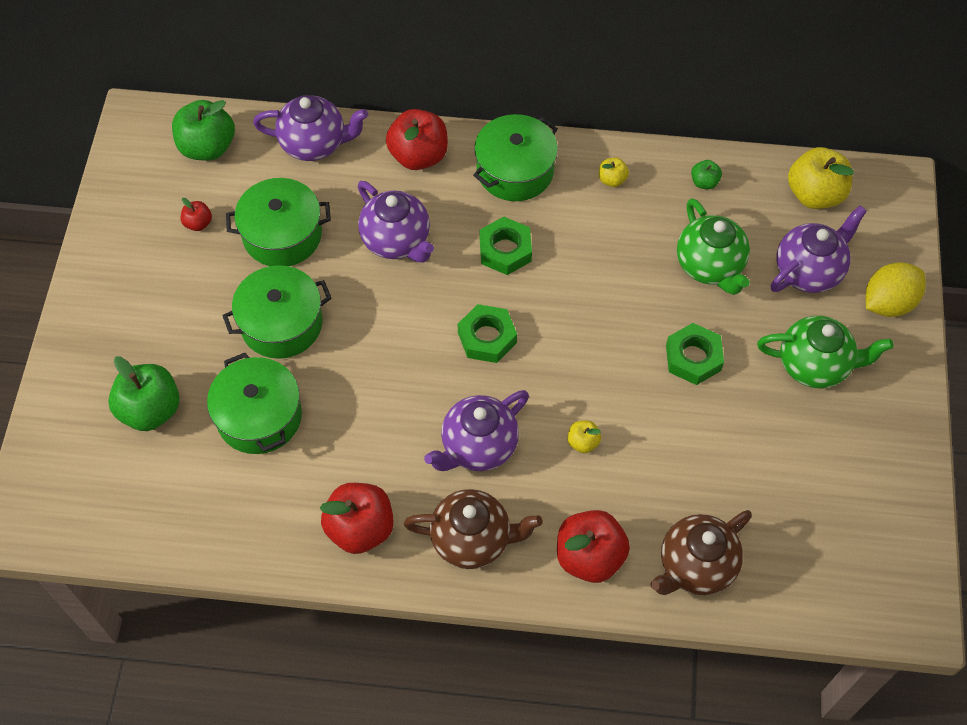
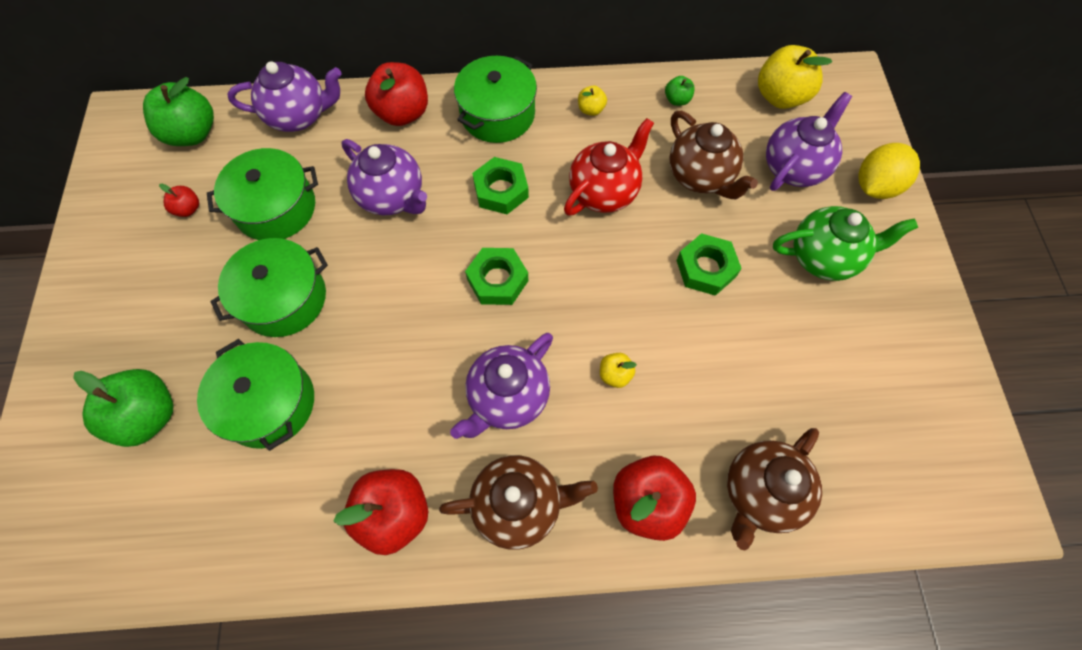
camera: 10 degrees left, 5 degrees up
(608, 267) = (604, 192): none -> red teapot
(710, 266) = (700, 176): green teapot -> brown teapot

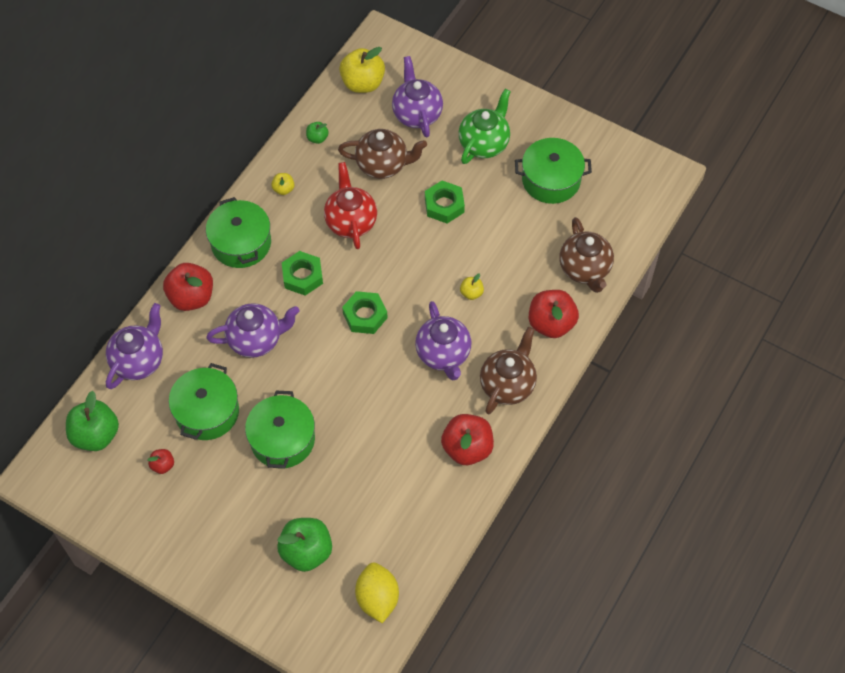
camera: 55 degrees left, 5 degrees down
(269, 403) = (350, 481): green pot -> green pot (551, 180)
(875, 186) = (462, 85): yellow lemon -> yellow lemon (377, 598)

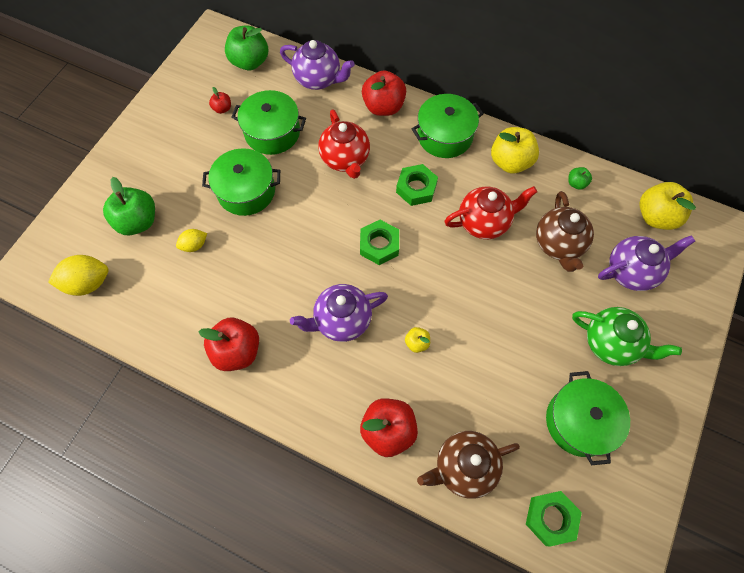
camera: 85 degrees right, 5 degrees up
(256, 339) = (345, 159): purple teapot -> red teapot
(283, 189) = (510, 162): yellow apple -> yellow apple, size x2.06
(344, 491) = (194, 245): none -> yellow lemon
(444, 205) = (521, 308): green nut -> green nut (551, 518)
(507, 385) = (310, 387): brown teapot -> none

